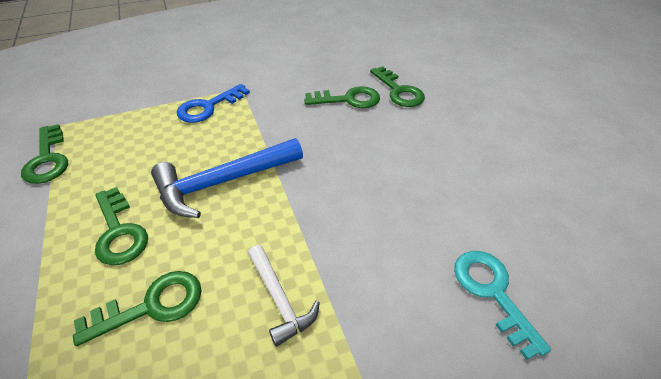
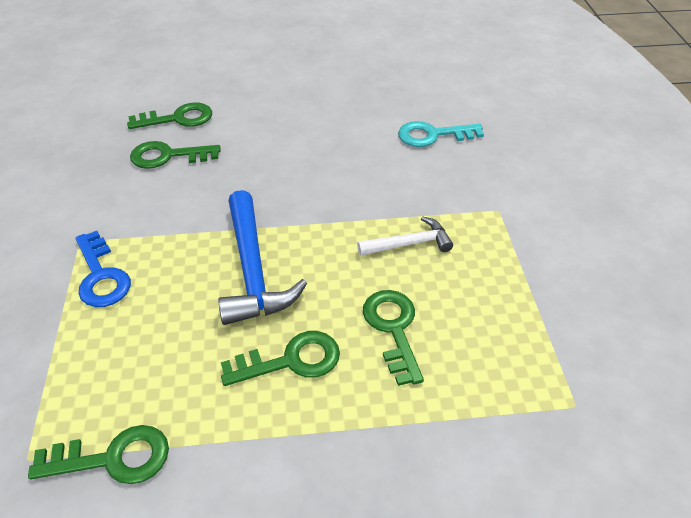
camera: 75 degrees left, 0 degrees up
(348, 99) = (168, 156): green key -> green key turned 105 degrees counterclockwise

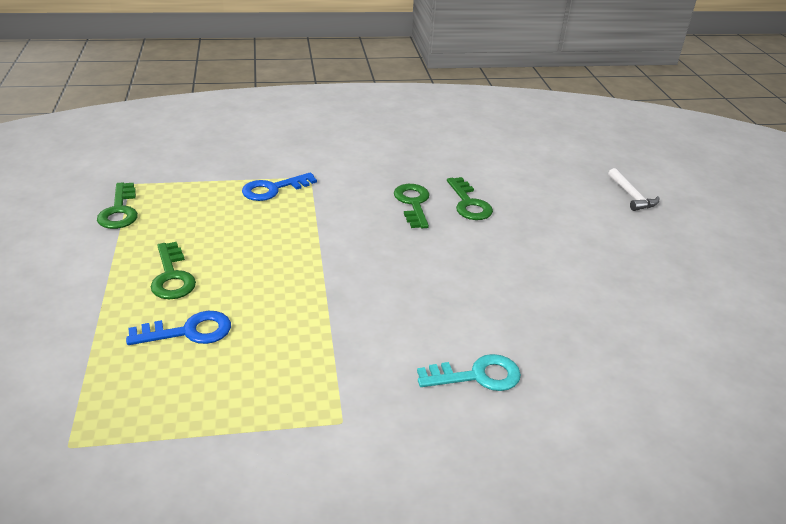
camera: 85 degrees right, 10 degrees down
(253, 270) = (269, 254): blue hammer -> none
(393, 329) = (188, 332): green key -> blue key
(409, 243) = (293, 347): white hammer -> white hammer (631, 196)
(433, 135) = (477, 376): turquoise key -> turquoise key turned 90 degrees clockwise

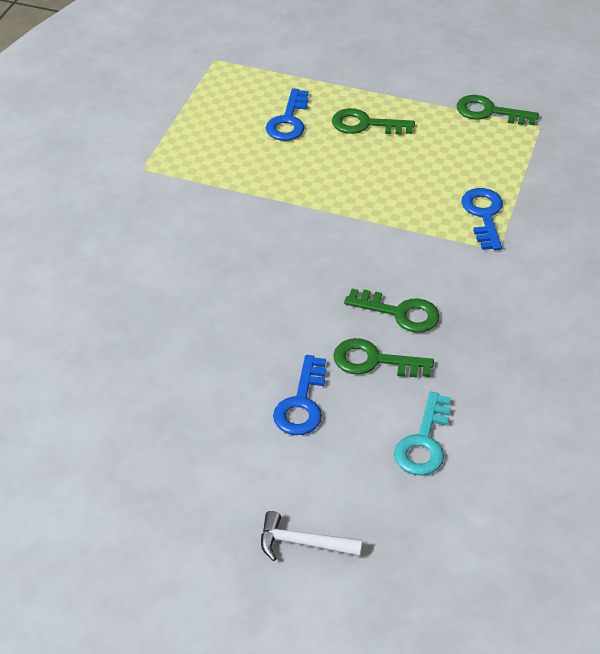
camera: 120 degrees right, 10 degrees up
(477, 376) = (127, 251): turquoise key -> turquoise key (424, 442)
(536, 223) = (302, 403): none -> blue key

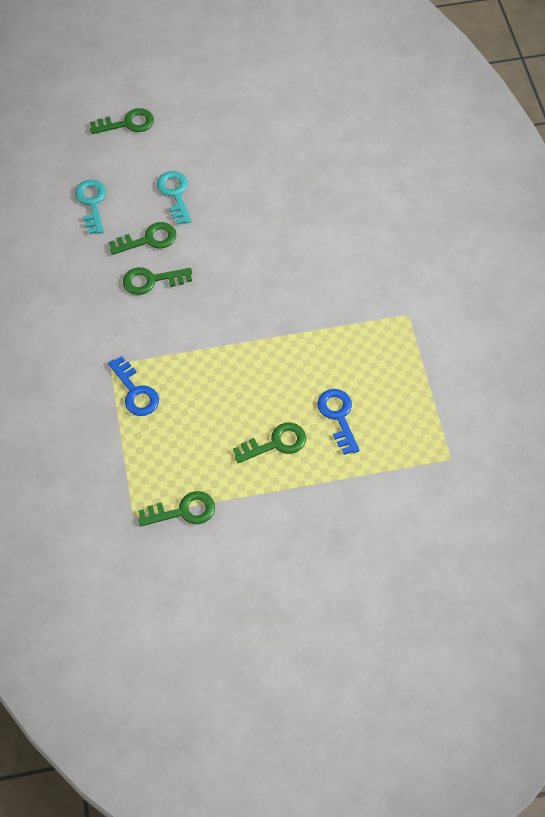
camera: 150 degrees right, 15 degrees up
(302, 403) = (175, 194): blue key -> turquoise key
(302, 543) = (127, 123): white hammer -> green key

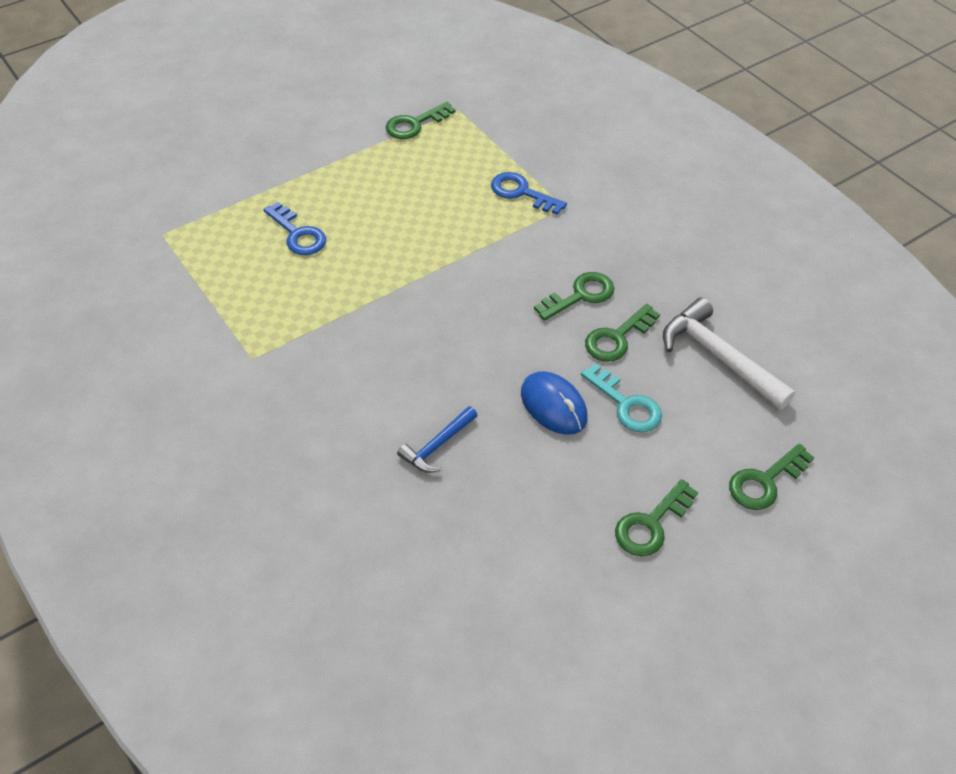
camera: 155 degrees right, 10 degrees down
(92, 203) = (718, 356): turquoise key -> white hammer
(221, 209) = (553, 405): none -> blue mouse
(275, 443) = (354, 194): green key -> green key (651, 524)
(309, 210) = (437, 446): none -> blue hammer

